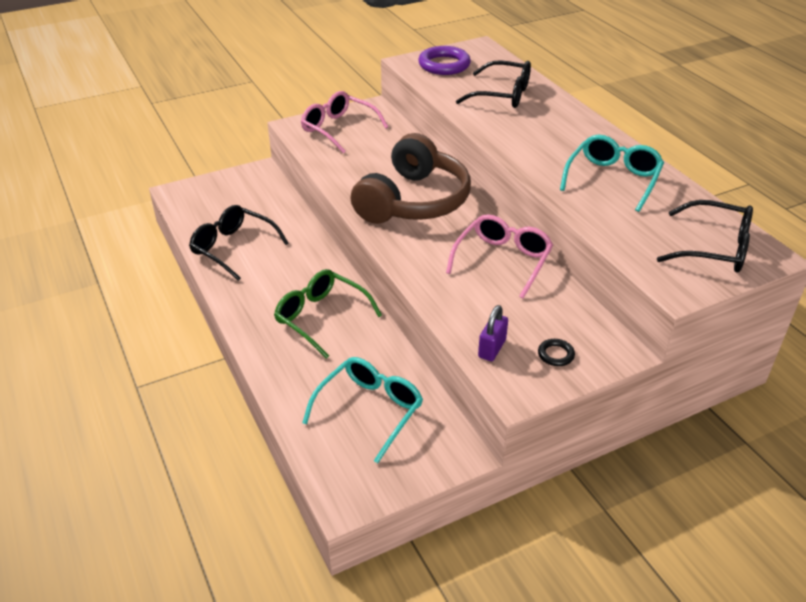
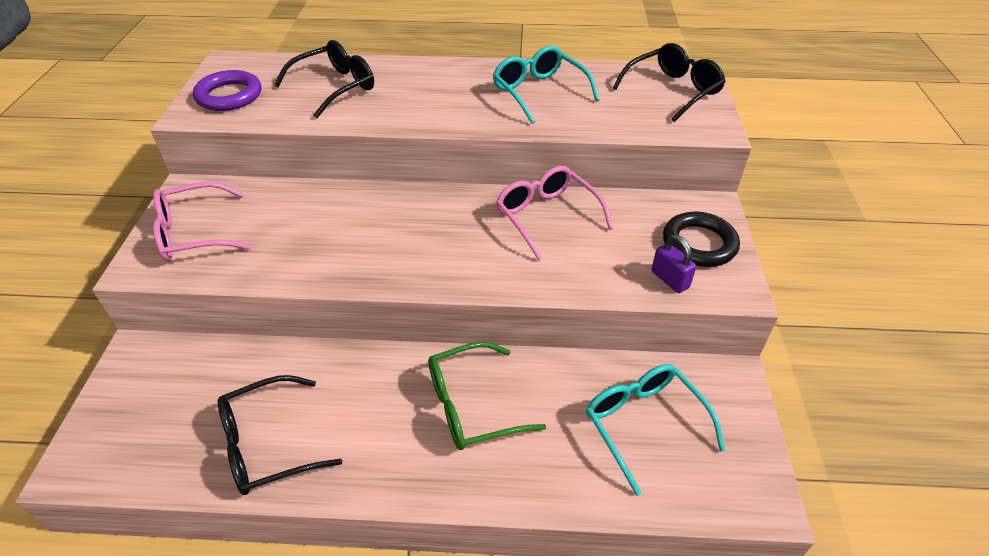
camera: 60 degrees left, 5 degrees up
(413, 201) = (397, 233): brown headphones -> none
(555, 355) = (699, 244): black ring -> black ring, size x2.05

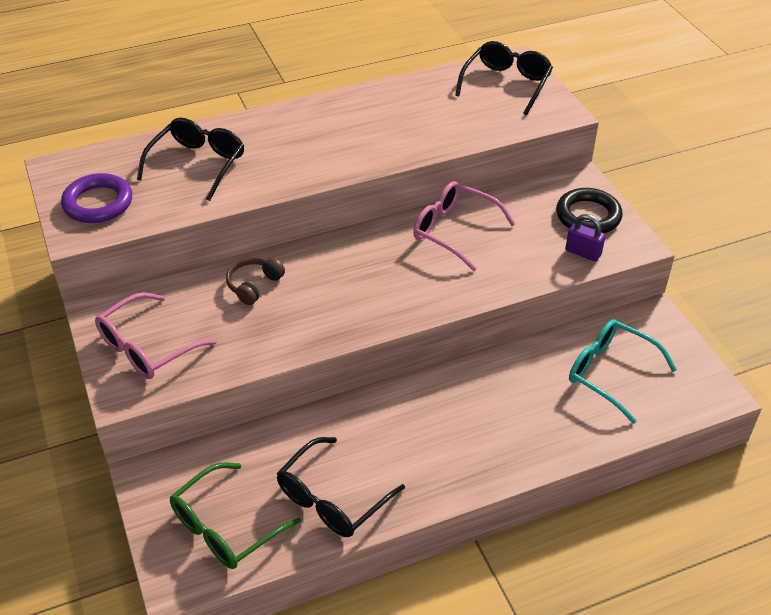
camera: 25 degrees left, 0 degrees up
(326, 209) = (254, 285): none -> brown headphones
(471, 406) = (474, 408): green glasses -> green glasses (225, 527)
(539, 92) = (393, 117): turquoise glasses -> none

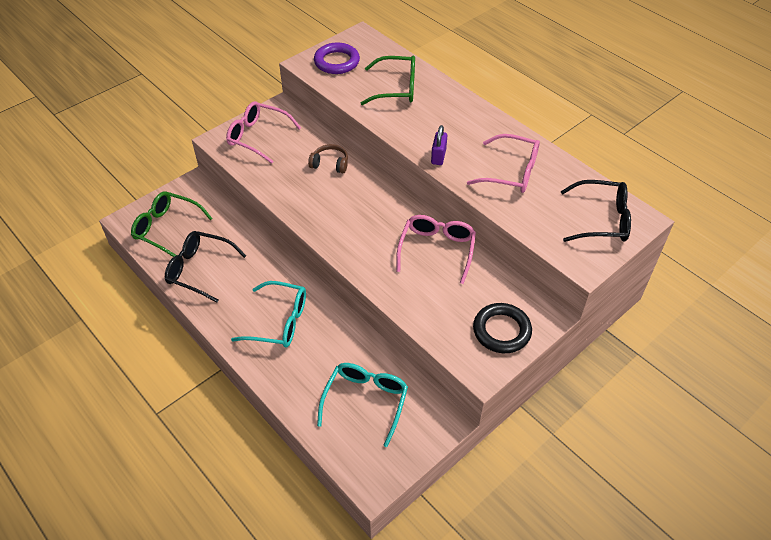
camera: 70 degrees right, 5 degrees up
(198, 164) = (397, 88): black glasses -> green glasses
(406, 119) = (511, 172): none -> pink glasses
(464, 427) = (279, 322): none -> turquoise glasses
(583, 252) = (452, 336): purple padlock -> purple padlock (438, 156)

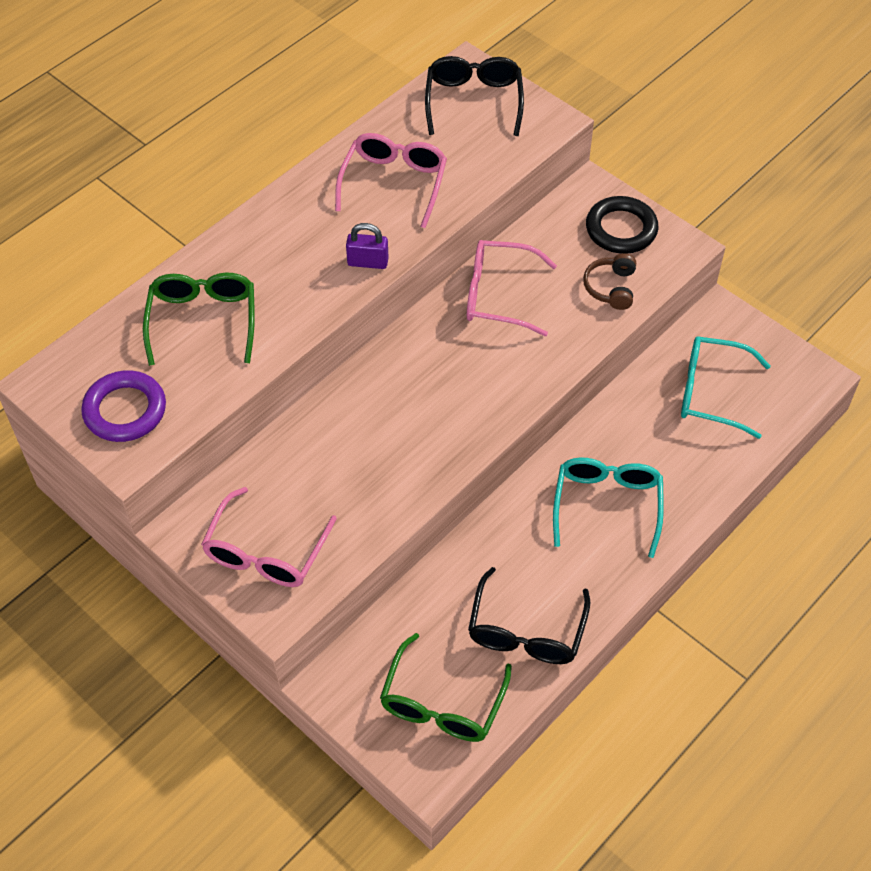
camera: 95 degrees left, 5 degrees up
(330, 164) = (331, 437): brown headphones -> brown headphones (611, 288)

